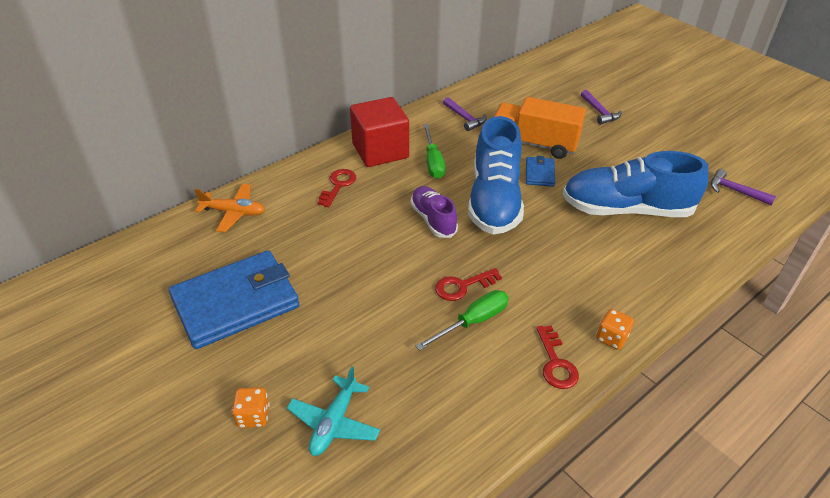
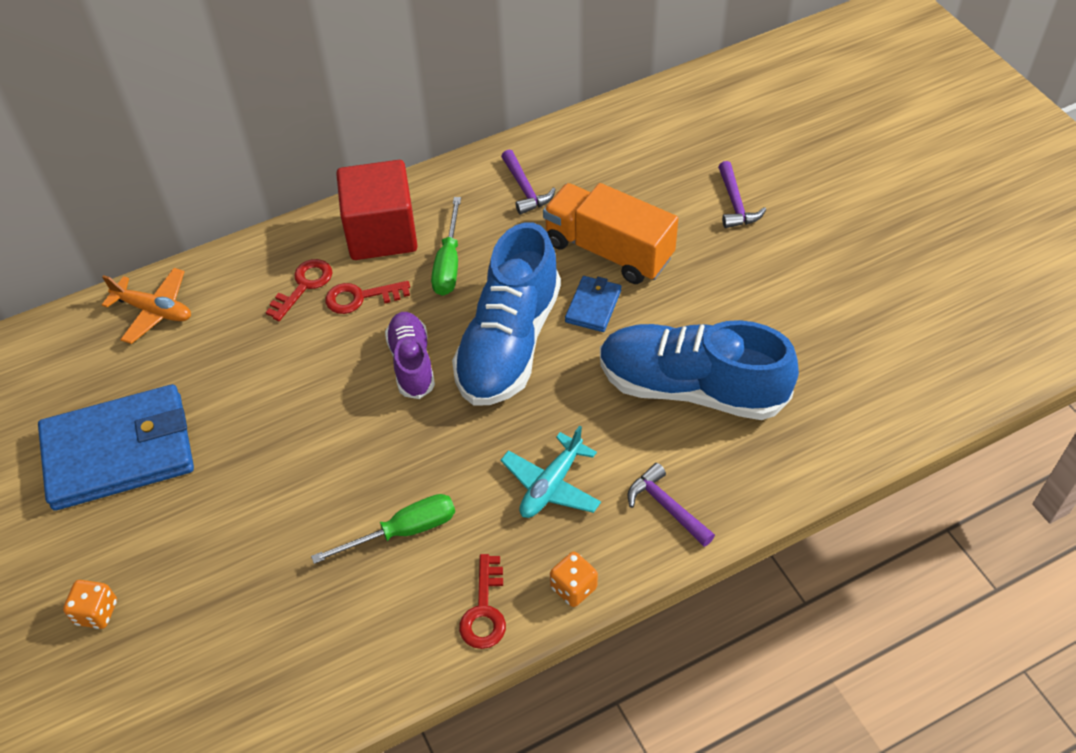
camera: 15 degrees right, 10 degrees up
(334, 423) = (185, 639): turquoise plane -> turquoise plane (551, 485)
(462, 286) = (411, 476): red key -> red key (361, 297)
(735, 191) = (872, 380): purple hammer -> purple hammer (666, 506)

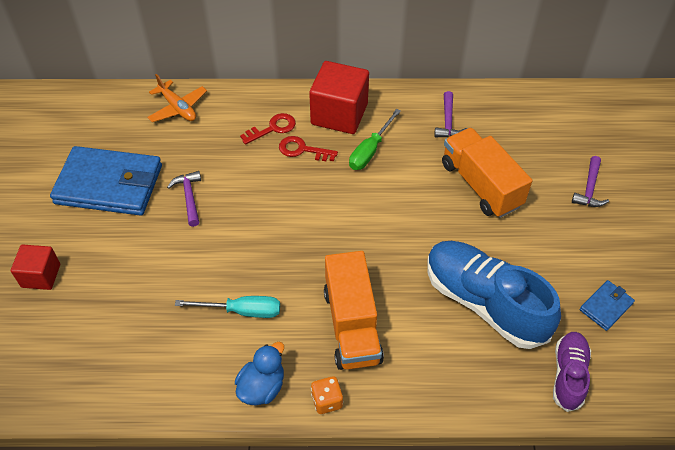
camera: 25 degrees right, 0 degrees up
(96, 612) = (41, 275): orange dice -> red cube
(403, 531) = (242, 311): green screwdriver -> turquoise screwdriver
(412, 363) = (310, 205): purple shoe -> purple shoe (568, 375)
(484, 610) = (262, 387): red key -> blue duck
(509, 343) = (379, 219): blue shoe -> none
(551, 485) = (352, 325): turquoise plane -> orange truck
(593, 306) = (449, 218): blue wallet -> blue wallet (606, 306)
(666, 506) = (420, 376): purple hammer -> purple hammer (189, 197)

